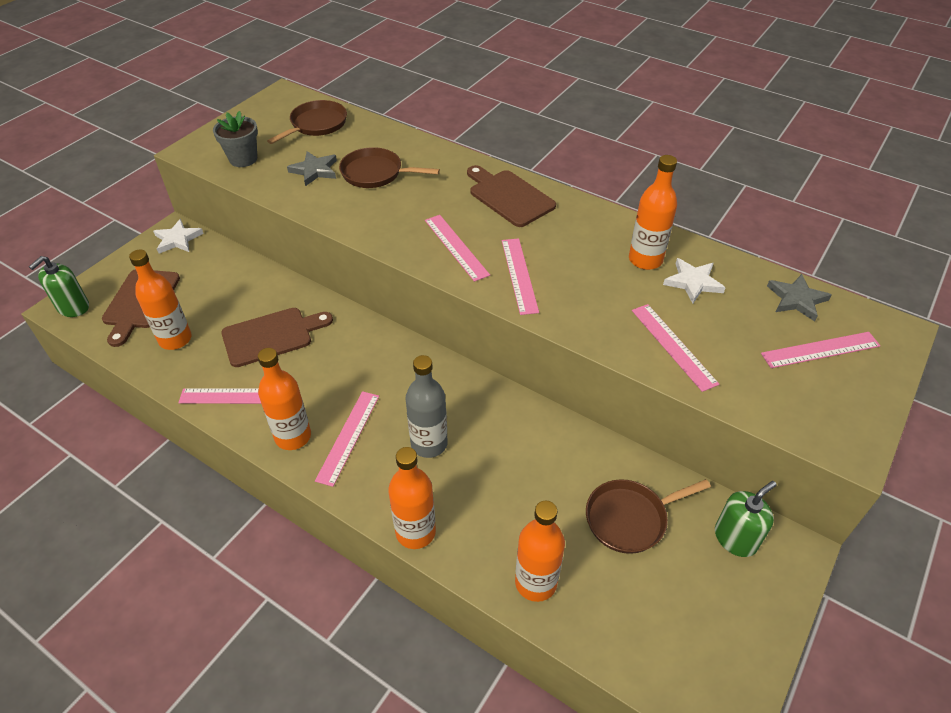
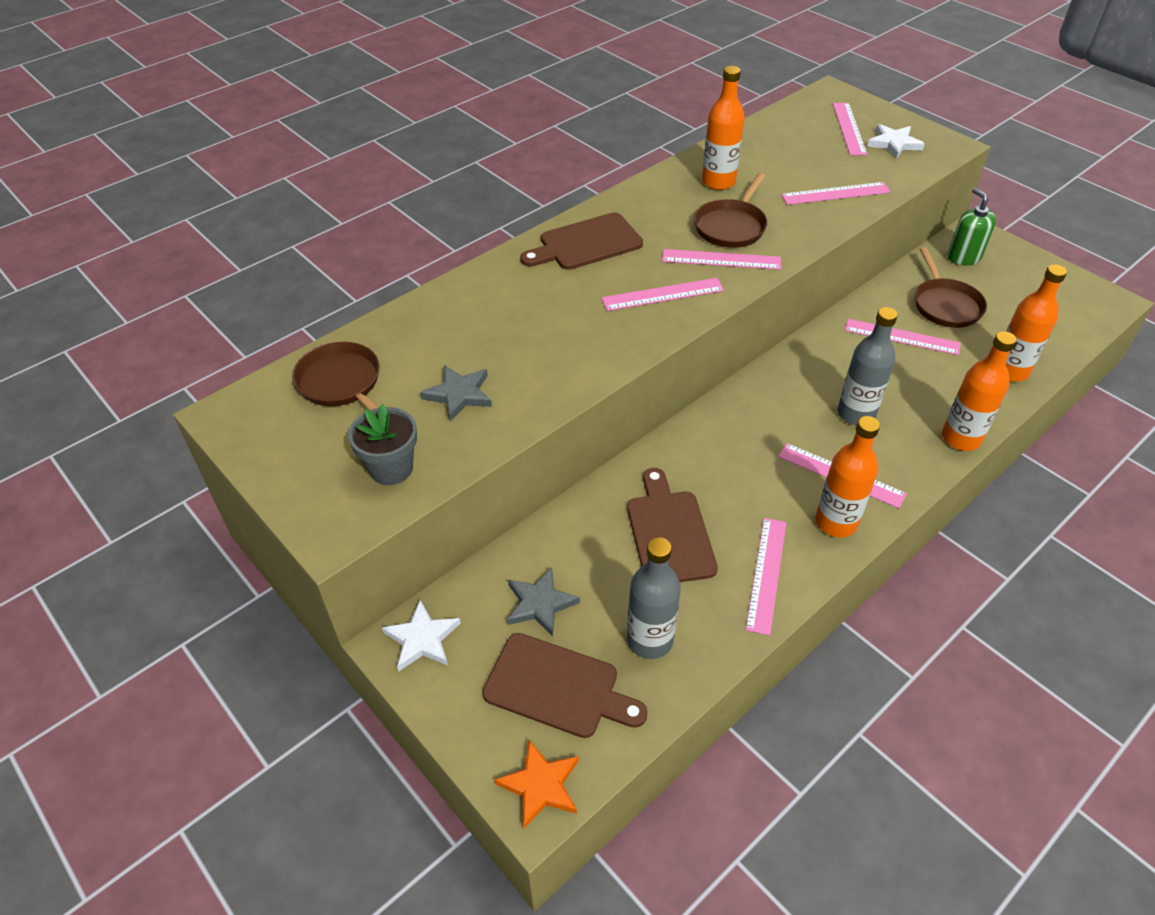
camera: 75 degrees left, 0 degrees up
(73, 307) = (540, 785): green soap dispenser -> orange star
(175, 339) = (649, 640): orange bottle -> grey bottle
(375, 173) = (493, 339): brown pan -> brown pan (731, 226)
(557, 478) = (902, 337): none -> pink ruler
(693, 282) = (756, 164): white star -> white star (894, 143)
(796, 299) = (789, 122): grey star -> grey star (540, 604)

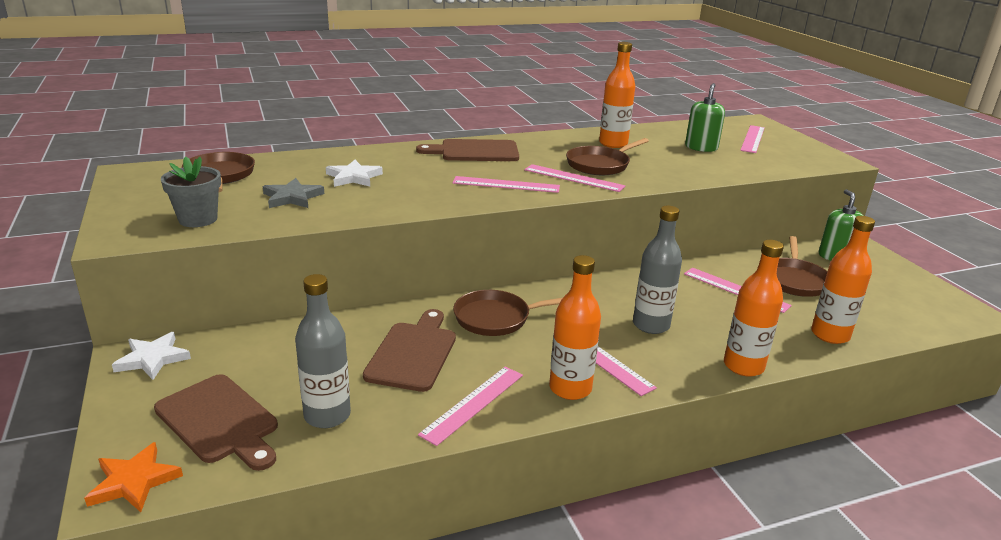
camera: 20 degrees right, 20 degrees down
(540, 604) = (263, 365): grey star -> none
(713, 456) = (496, 318): none -> brown pan
(809, 161) = (701, 147): none -> green soap dispenser
(835, 193) = (708, 166): pink ruler -> none
(894, 143) = (786, 152): white star -> white star (354, 177)

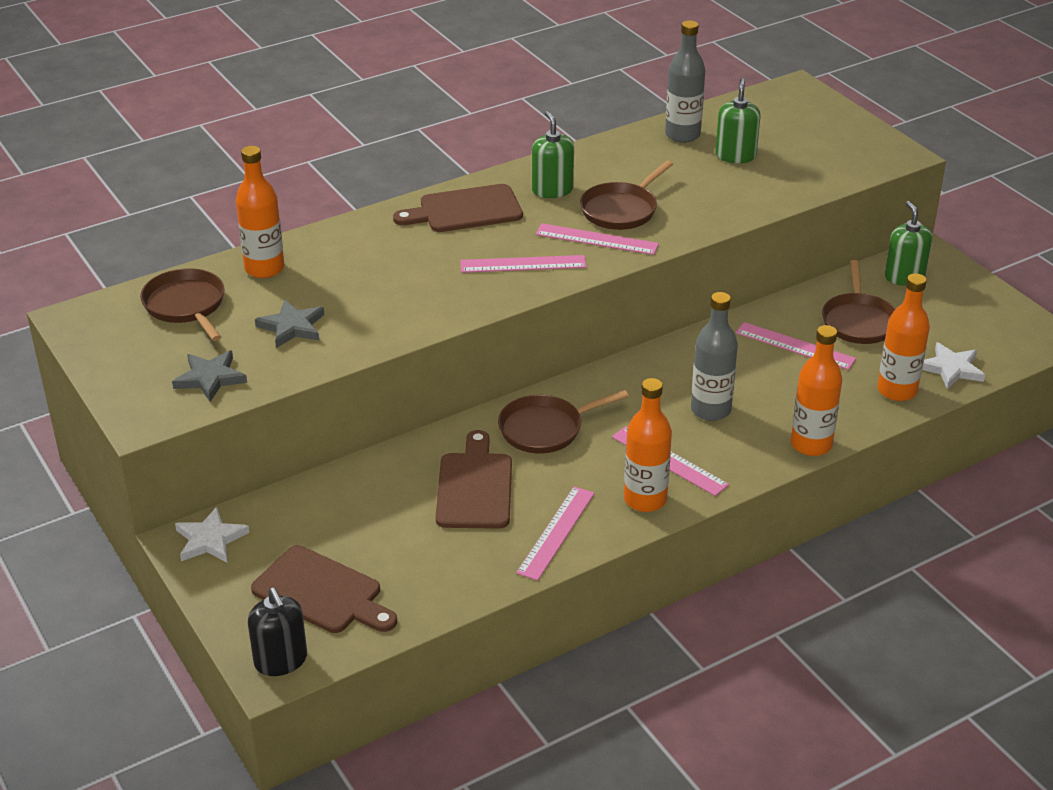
camera: 10 degrees left, 10 degrees up
(134, 481) = (281, 660): orange star -> black soap dispenser
(198, 219) = (210, 378): grey flower pot -> grey star
(327, 415) = (421, 569): grey bottle -> grey bottle (682, 135)
(354, 177) = (343, 281): white star -> white star (951, 369)
(548, 149) = (552, 190): none -> green soap dispenser
(613, 144) = (627, 166): orange bottle -> orange bottle (264, 268)
(752, 139) = (796, 127): pink ruler -> none

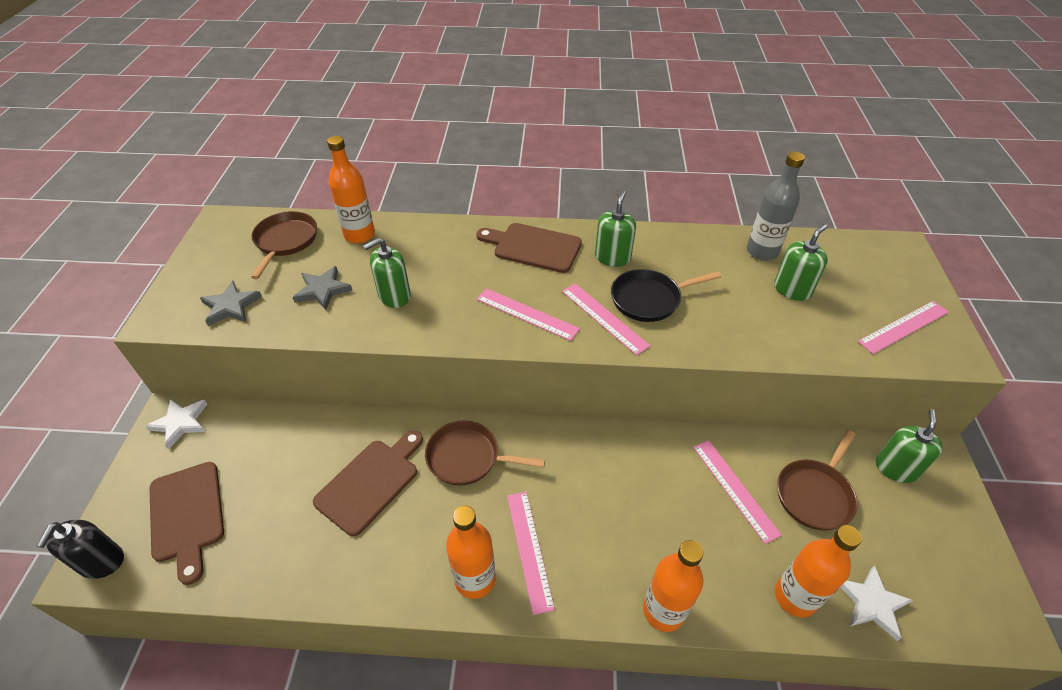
camera: 35 degrees right, 10 degrees up
(375, 302) = (394, 296): none -> green soap dispenser
(556, 532) = (381, 567): pink ruler -> pink ruler (903, 327)
(621, 210) = (649, 299): brown pan -> black pan
(710, 410) = (607, 515): grey bottle -> none

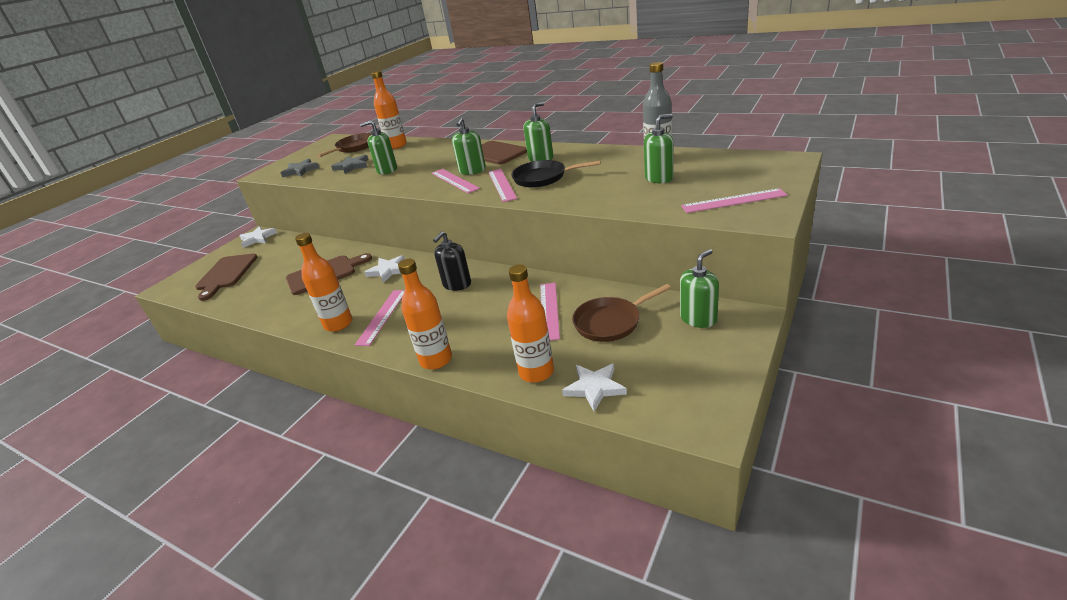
camera: 30 degrees right, 15 degrees down
(101, 561) = (175, 285): black soap dispenser -> black soap dispenser (457, 284)
(468, 457) = (388, 271): brown pan -> white star
(535, 289) = (472, 171): none -> green soap dispenser

